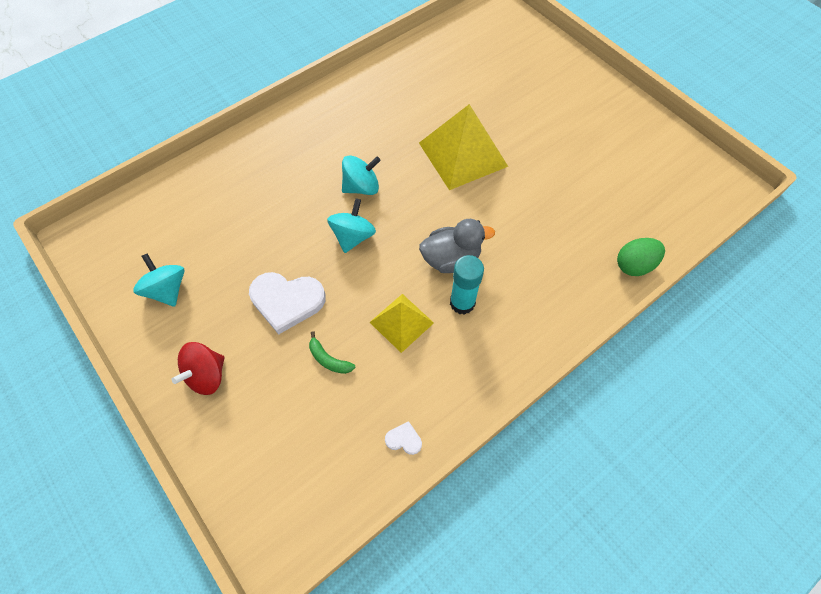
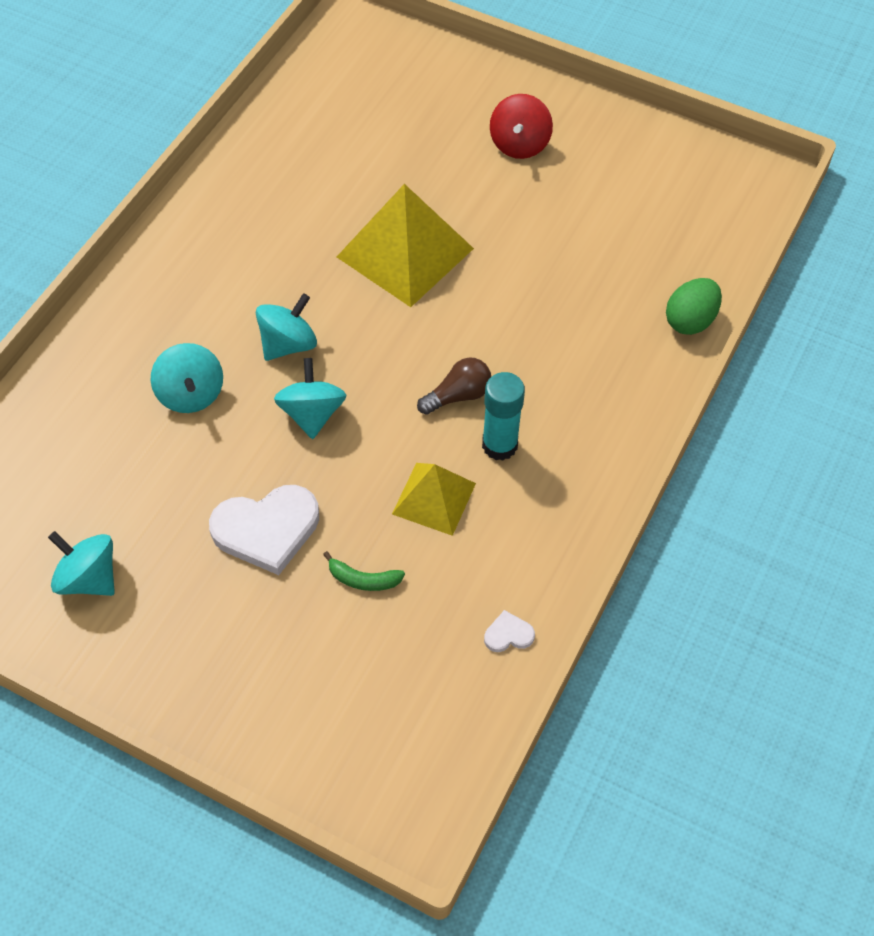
camera: 25 degrees left, 5 degrees down
(207, 375) = (210, 662): red spinning top -> red spinning top (519, 144)
(288, 197) = (191, 394): none -> turquoise spinning top
(451, 259) = (458, 395): grey duck -> brown light bulb

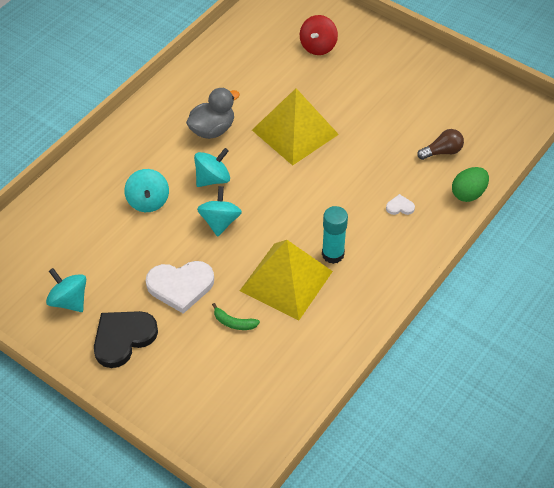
camera: 10 degrees right, 5 degrees down
(188, 630) = (123, 338): none -> black heart
(274, 263) = (212, 129): none -> grey duck
(434, 498) = (286, 280): yellow pyramid -> yellow pyramid, size x1.69
(458, 395) = (312, 222): brown light bulb -> brown light bulb (442, 152)
(508, 634) = (317, 366): white heart -> white heart (400, 207)
(519, 144) = (379, 74): red spinning top -> red spinning top (318, 46)

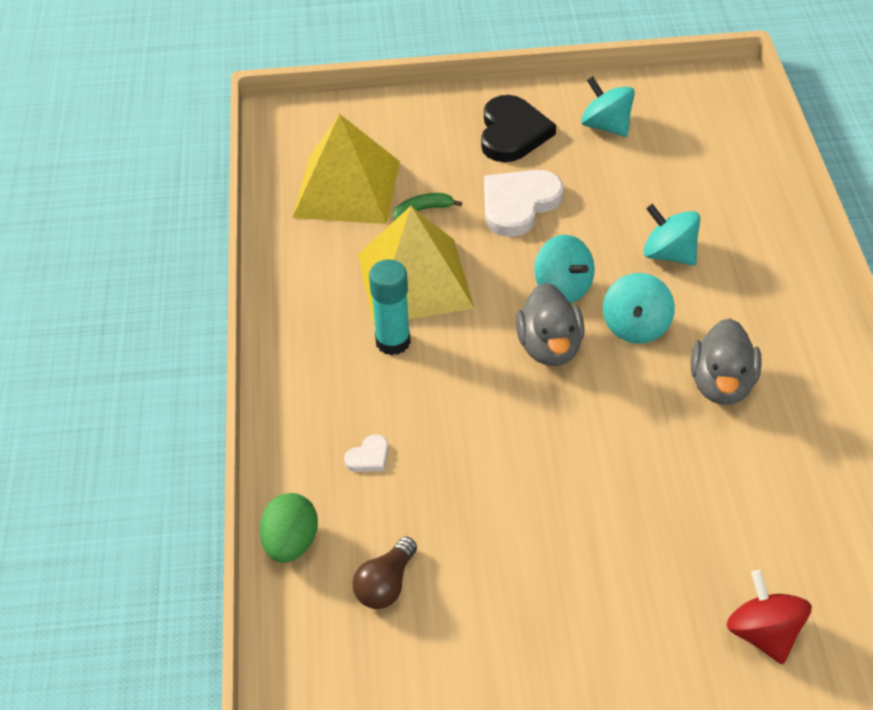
camera: 140 degrees right, 5 degrees down
(69, 301) = (606, 126): turquoise spinning top -> turquoise spinning top turned 135 degrees counterclockwise
(263, 197) = (549, 348): none -> grey duck
(295, 132) = (618, 460): yellow pyramid -> yellow pyramid (346, 189)

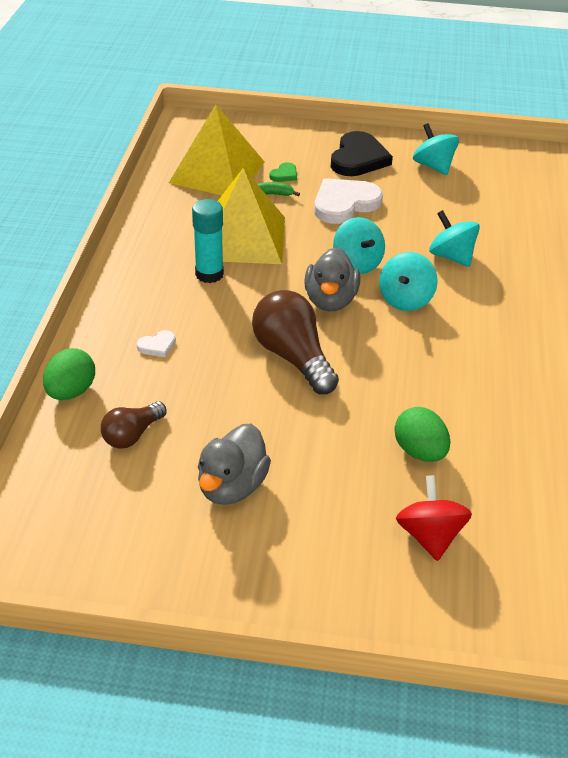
camera: 10 degrees right, 5 degrees down
(431, 176) = (284, 174): none -> green heart
(533, 436) = (293, 357): none -> brown light bulb
(718, 529) = (419, 451): none -> green egg
(722, 385) = (460, 351): grey duck -> grey duck (232, 486)

